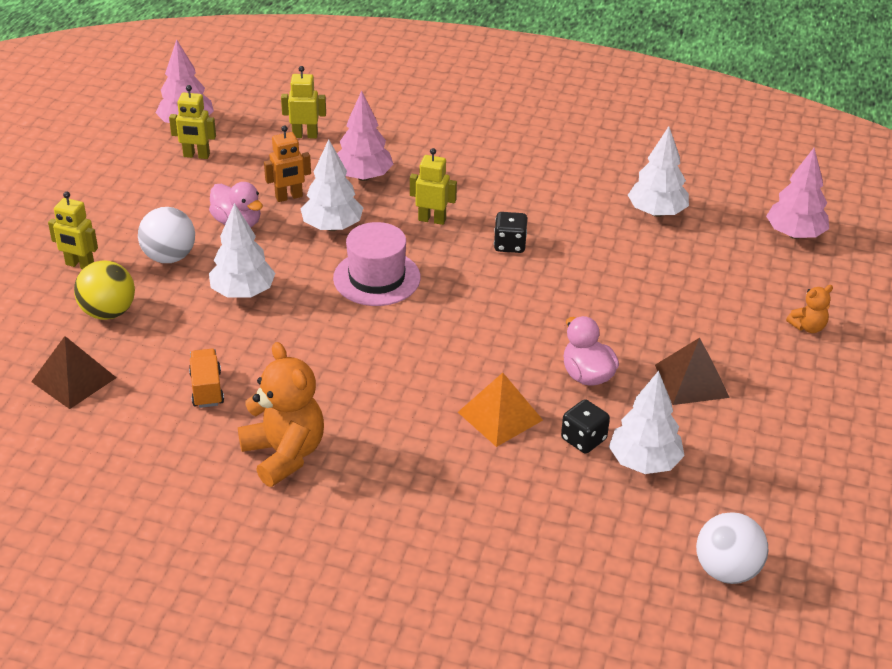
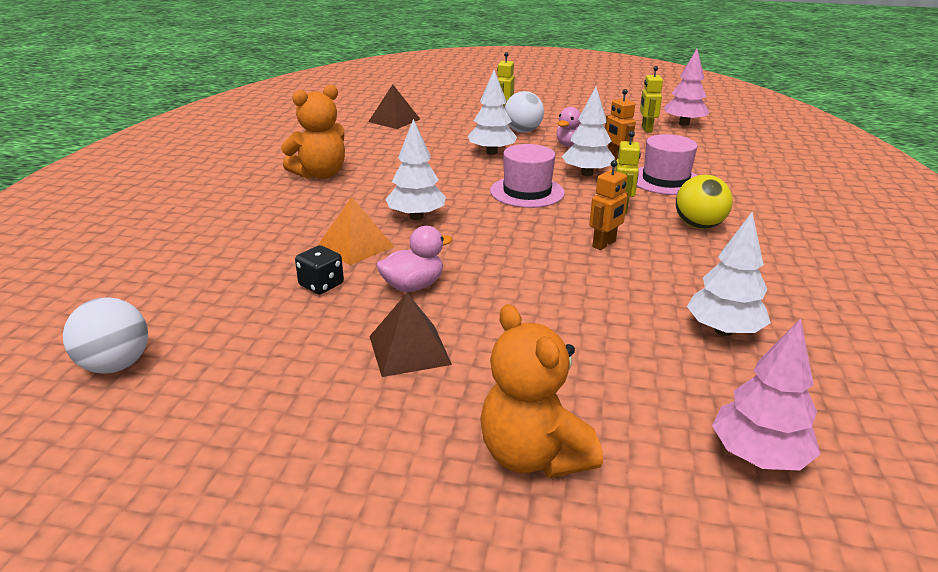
camera: 85 degrees right, 10 degrees down
(108, 312) = (459, 122): yellow ball -> yellow ball (698, 226)
(207, 389) = (387, 150): orange truck -> none
(305, 135) = (706, 158): yellow robot -> none
(363, 176) = (665, 180): pink tree -> pink hat
(510, 245) = (604, 244): black dice -> orange robot
(644, 462) = (284, 317): white tree -> white tree (416, 217)
(808, 327) = (533, 455): orange teddy bear -> orange teddy bear, size x2.05

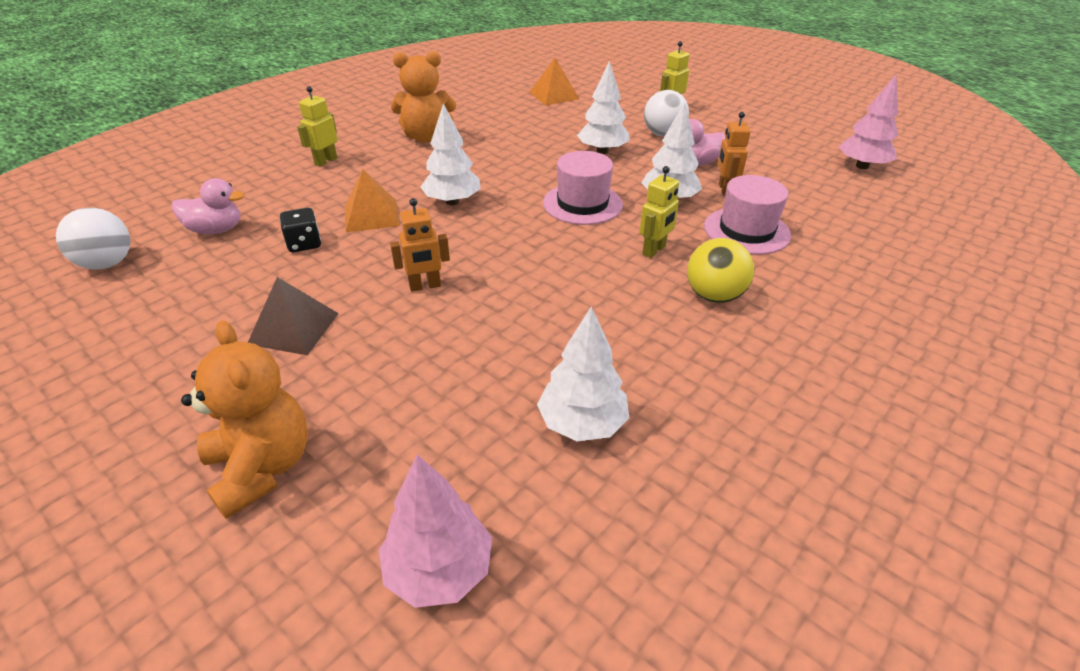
camera: 30 degrees right, 10 degrees up
(394, 120) = (554, 95): brown pyramid -> orange pyramid
(413, 286) = (368, 269): pink duck -> pink duck (216, 230)
(533, 455) = (262, 467): orange teddy bear -> orange teddy bear turned 150 degrees clockwise
(604, 244) = (585, 284): orange robot -> orange robot (425, 286)
(646, 129) = (805, 162): yellow robot -> yellow robot (325, 161)

